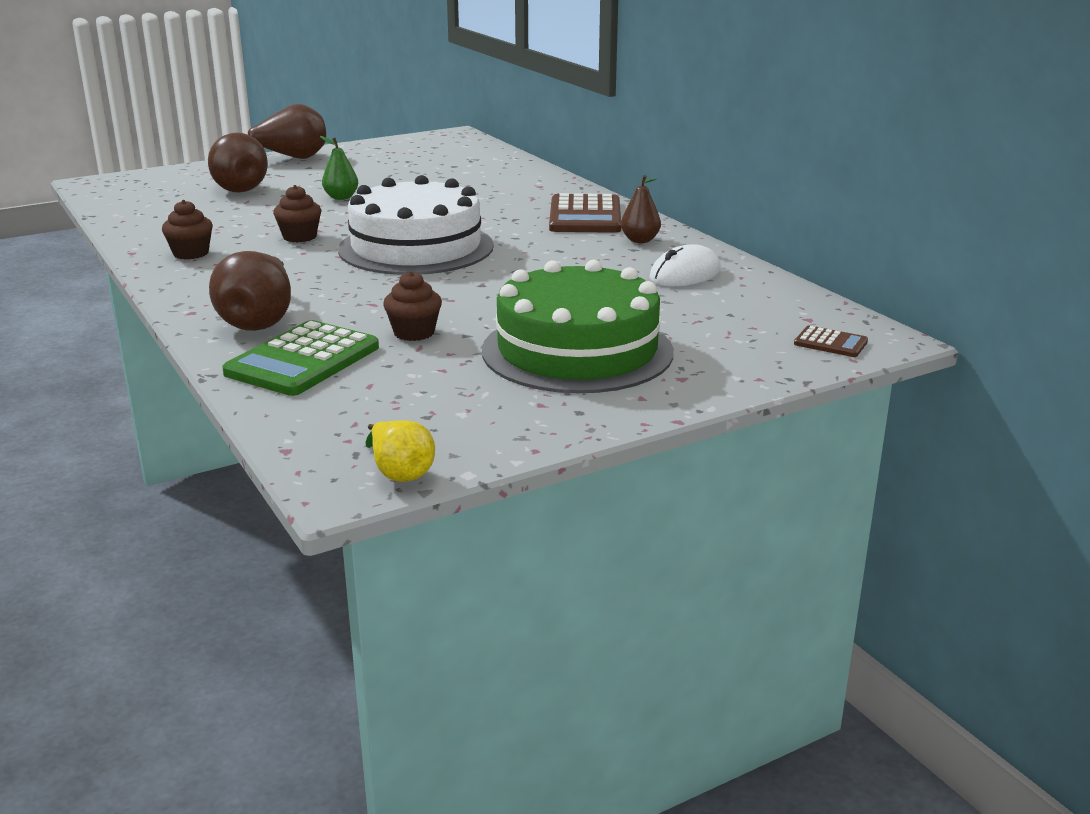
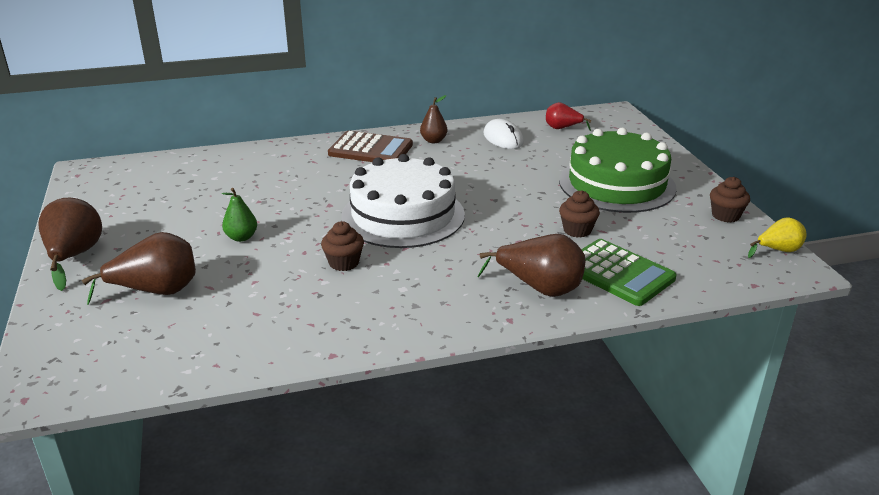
camera: 75 degrees left, 5 degrees up
(191, 253) = (356, 320): brown cupcake -> brown cupcake (725, 215)
(762, 306) = (562, 128): none -> red pear
(830, 343) = (617, 123): brown calculator -> none

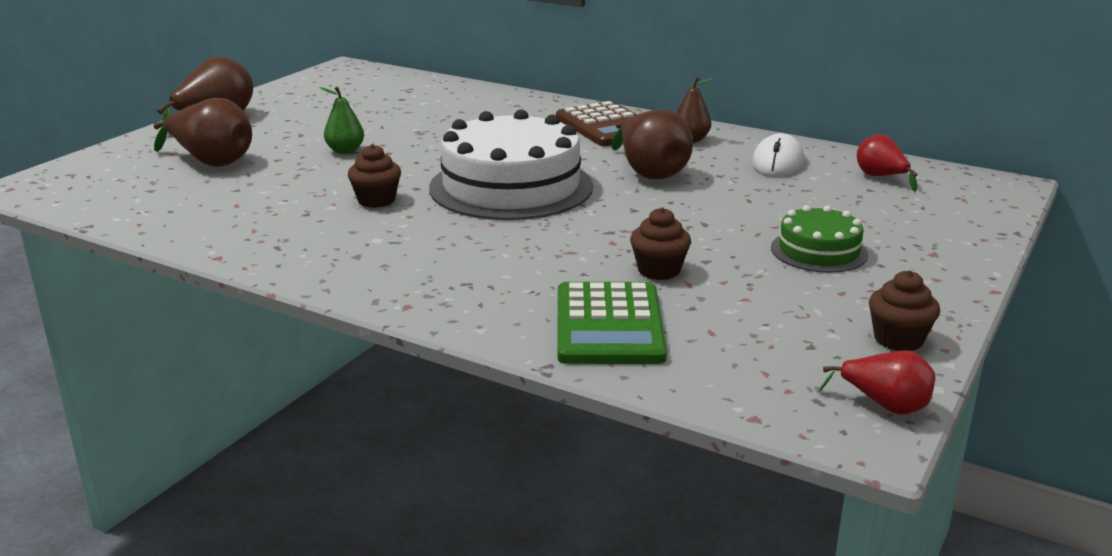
camera: 45 degrees right, 5 degrees down
(540, 288) = (495, 297): brown pear -> brown pear (650, 172)
(617, 184) = (819, 251): green cake -> green cake, size x0.51
(778, 250) = (885, 406): yellow pear -> red pear

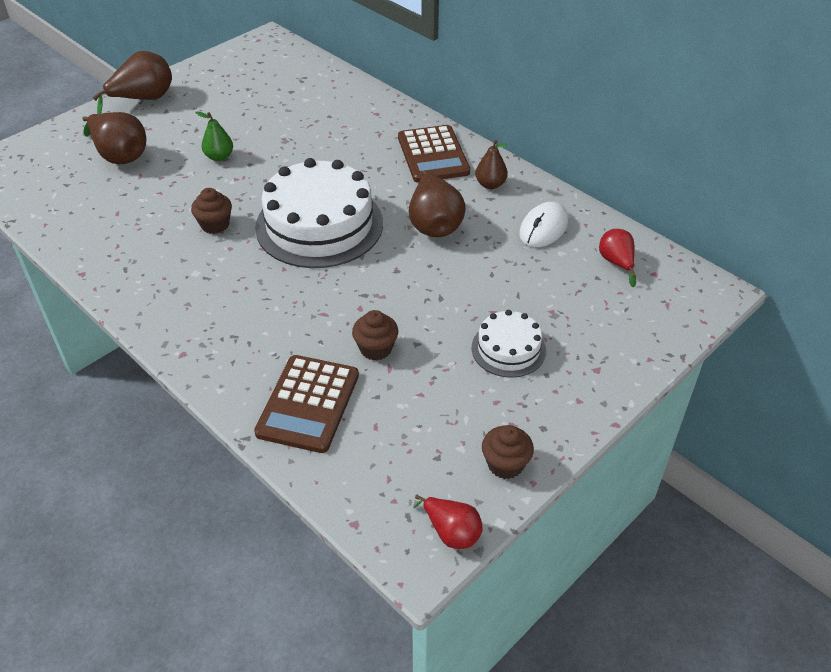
camera: 15 degrees right, 20 degrees up
(609, 325) = (308, 404): green calculator -> brown calculator
(819, 251) = (508, 349): green cake -> white cake

